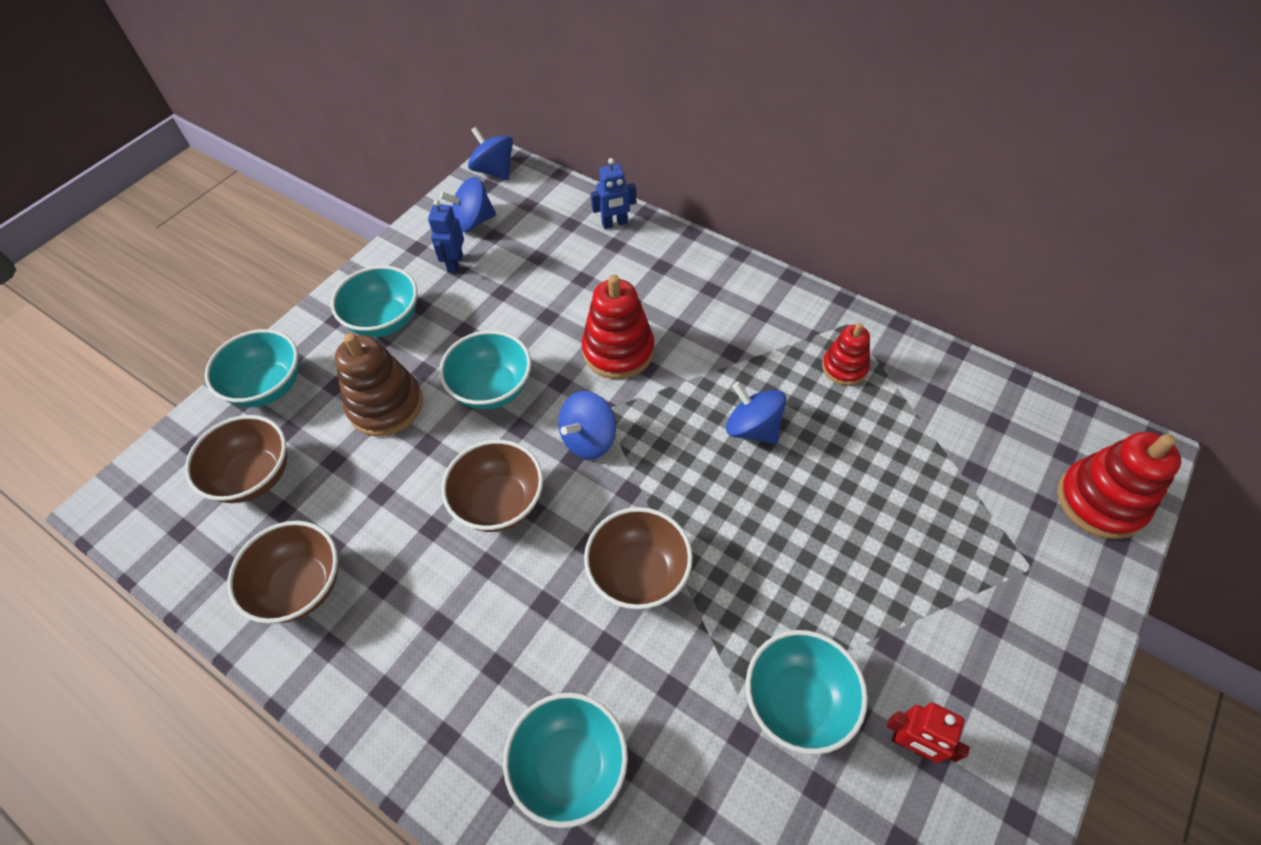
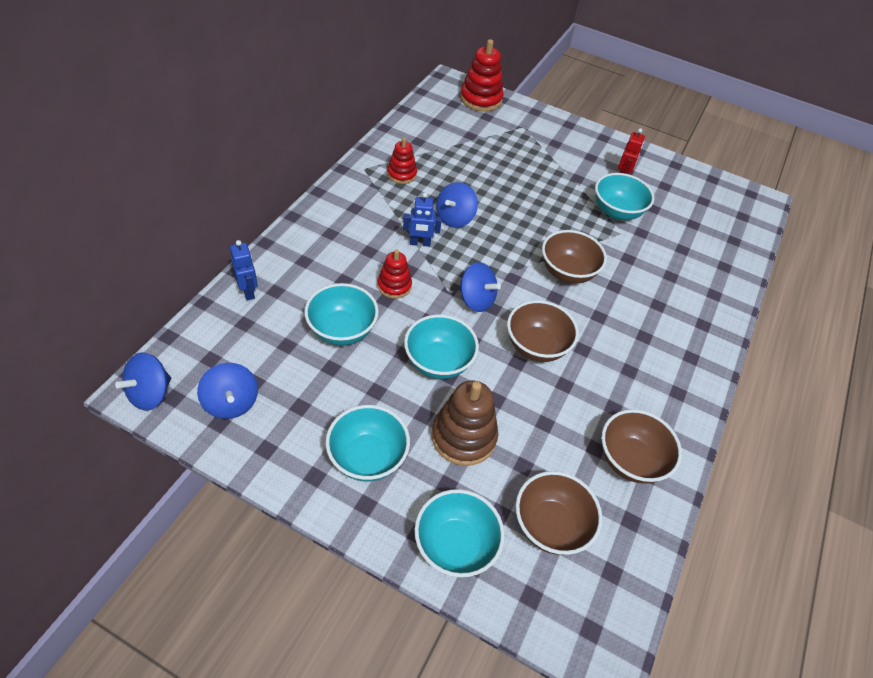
camera: 105 degrees left, 5 degrees down
(455, 263) = (291, 410): blue robot -> blue robot (420, 243)
(570, 765) = (681, 299): turquoise bowl -> turquoise bowl (342, 330)
(618, 351) = (394, 286): red stacking toy -> red stacking toy, size x0.61

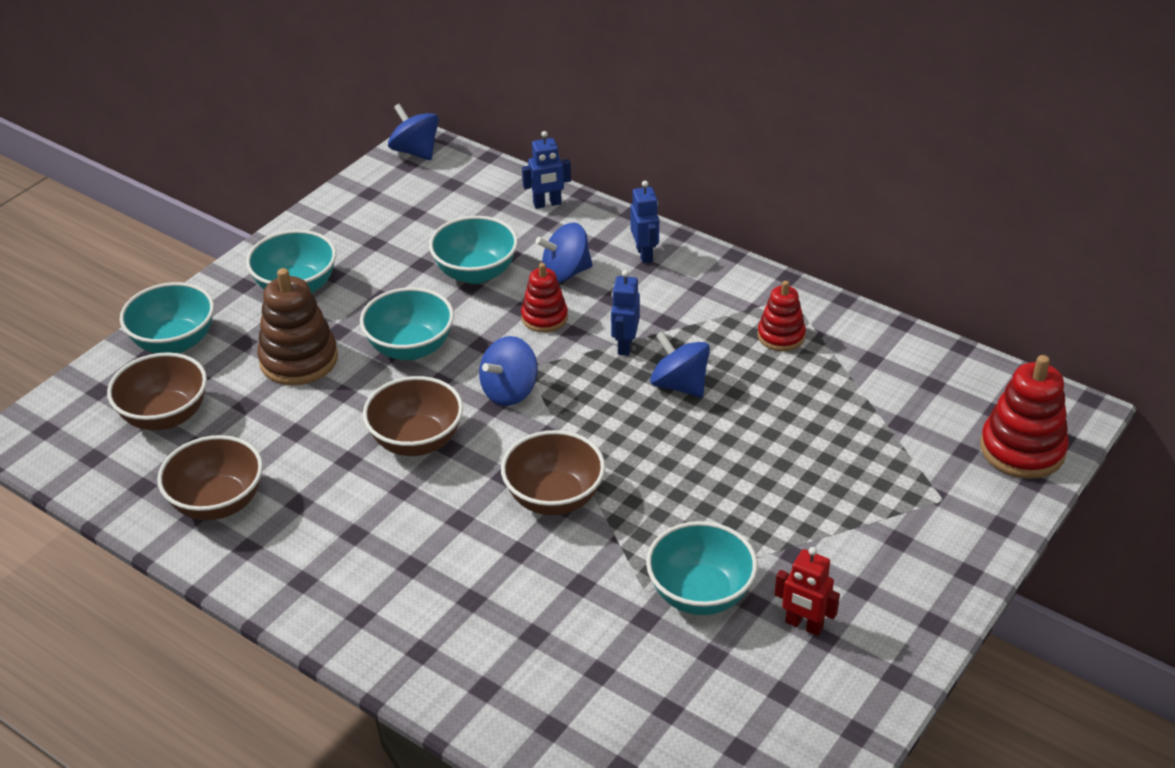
camera: 105 degrees right, 10 degrees down
(231, 403) = (391, 199): blue spinning top -> blue spinning top (565, 273)
(317, 234) = (645, 254): none -> blue robot

